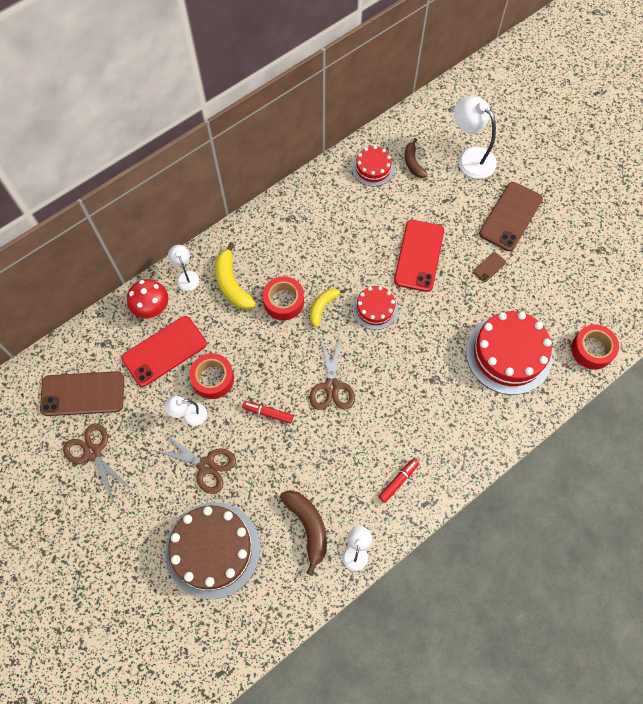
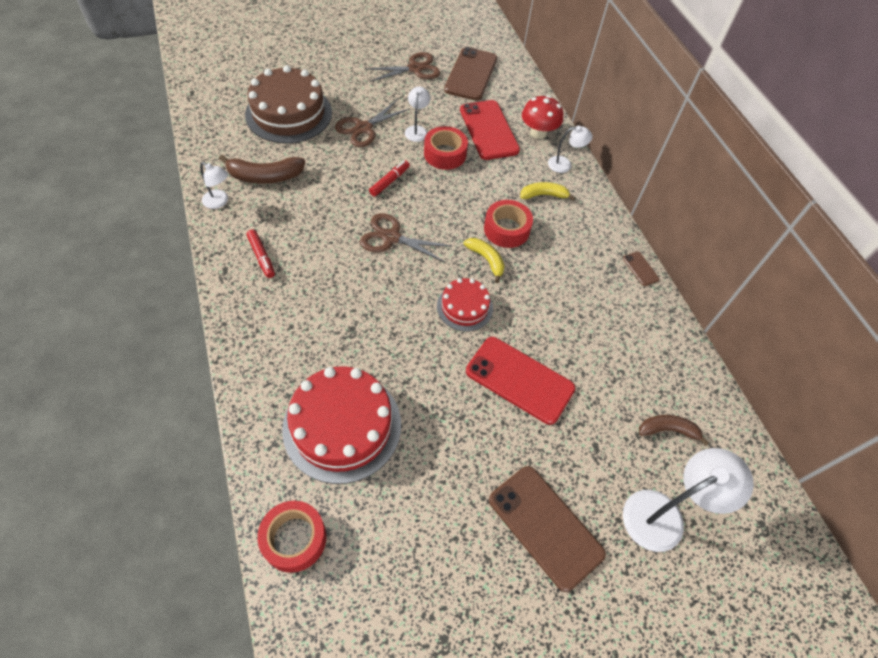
camera: 105 degrees right, 10 degrees down
(232, 284) = (543, 195): yellow banana -> yellow banana, size x0.65
(373, 168) = (668, 377): red cake -> none
(489, 267) = (473, 458): brown phone -> brown phone (640, 269)

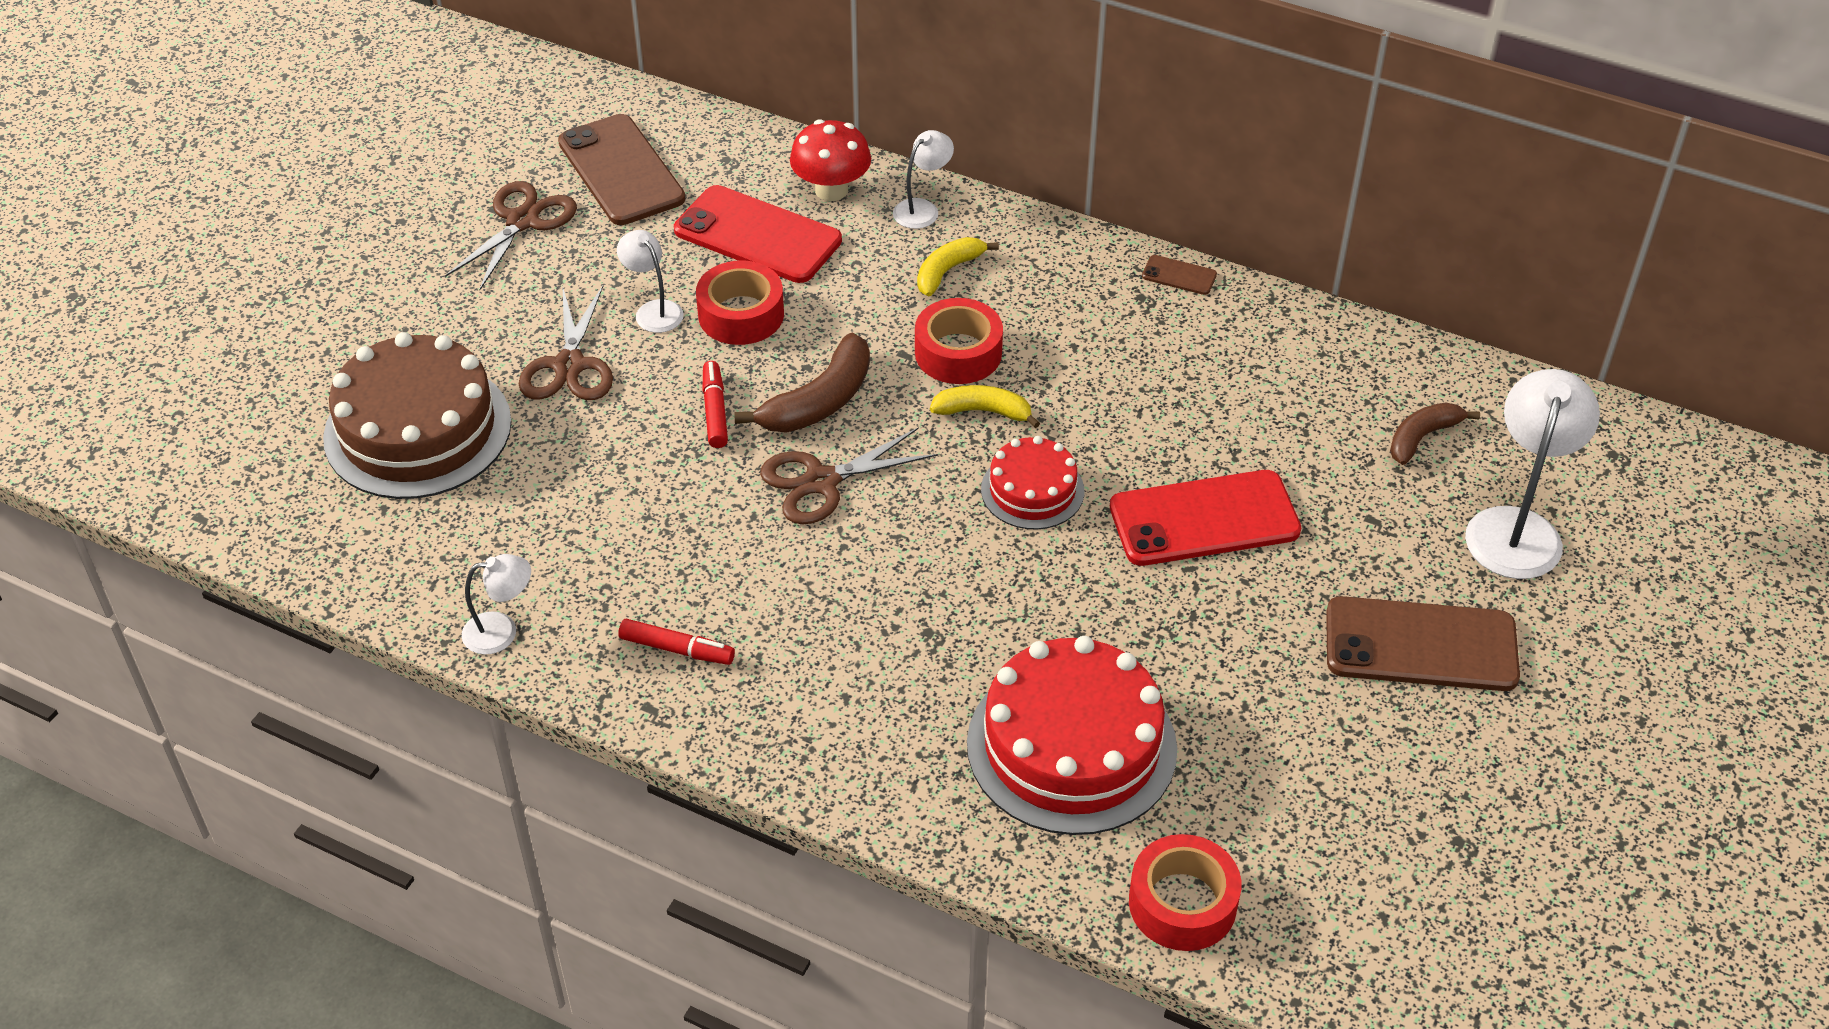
camera: 40 degrees left, 10 degrees down
(265, 176) = (518, 544): brown banana -> brown banana (819, 401)

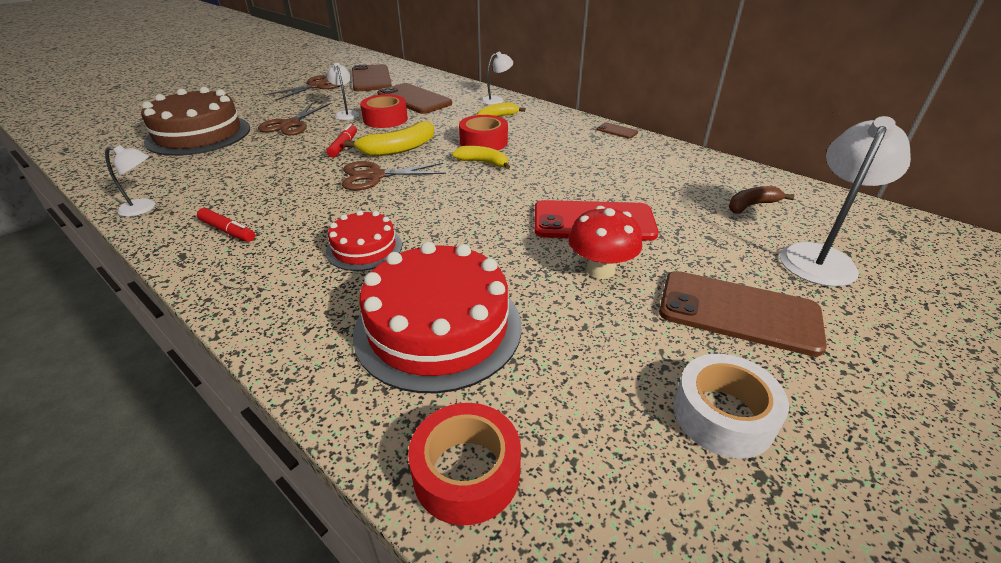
camera: 15 degrees right, 10 degrees down
(757, 235) = (414, 99): red phone -> brown phone
(819, 401) = (399, 149): brown banana -> yellow banana
(831, 190) = (458, 91): red mushroom -> red mushroom (600, 270)
(1032, 490) = (492, 195): red cake -> red cake (364, 248)
(1417, 786) = (723, 415): none -> white tape

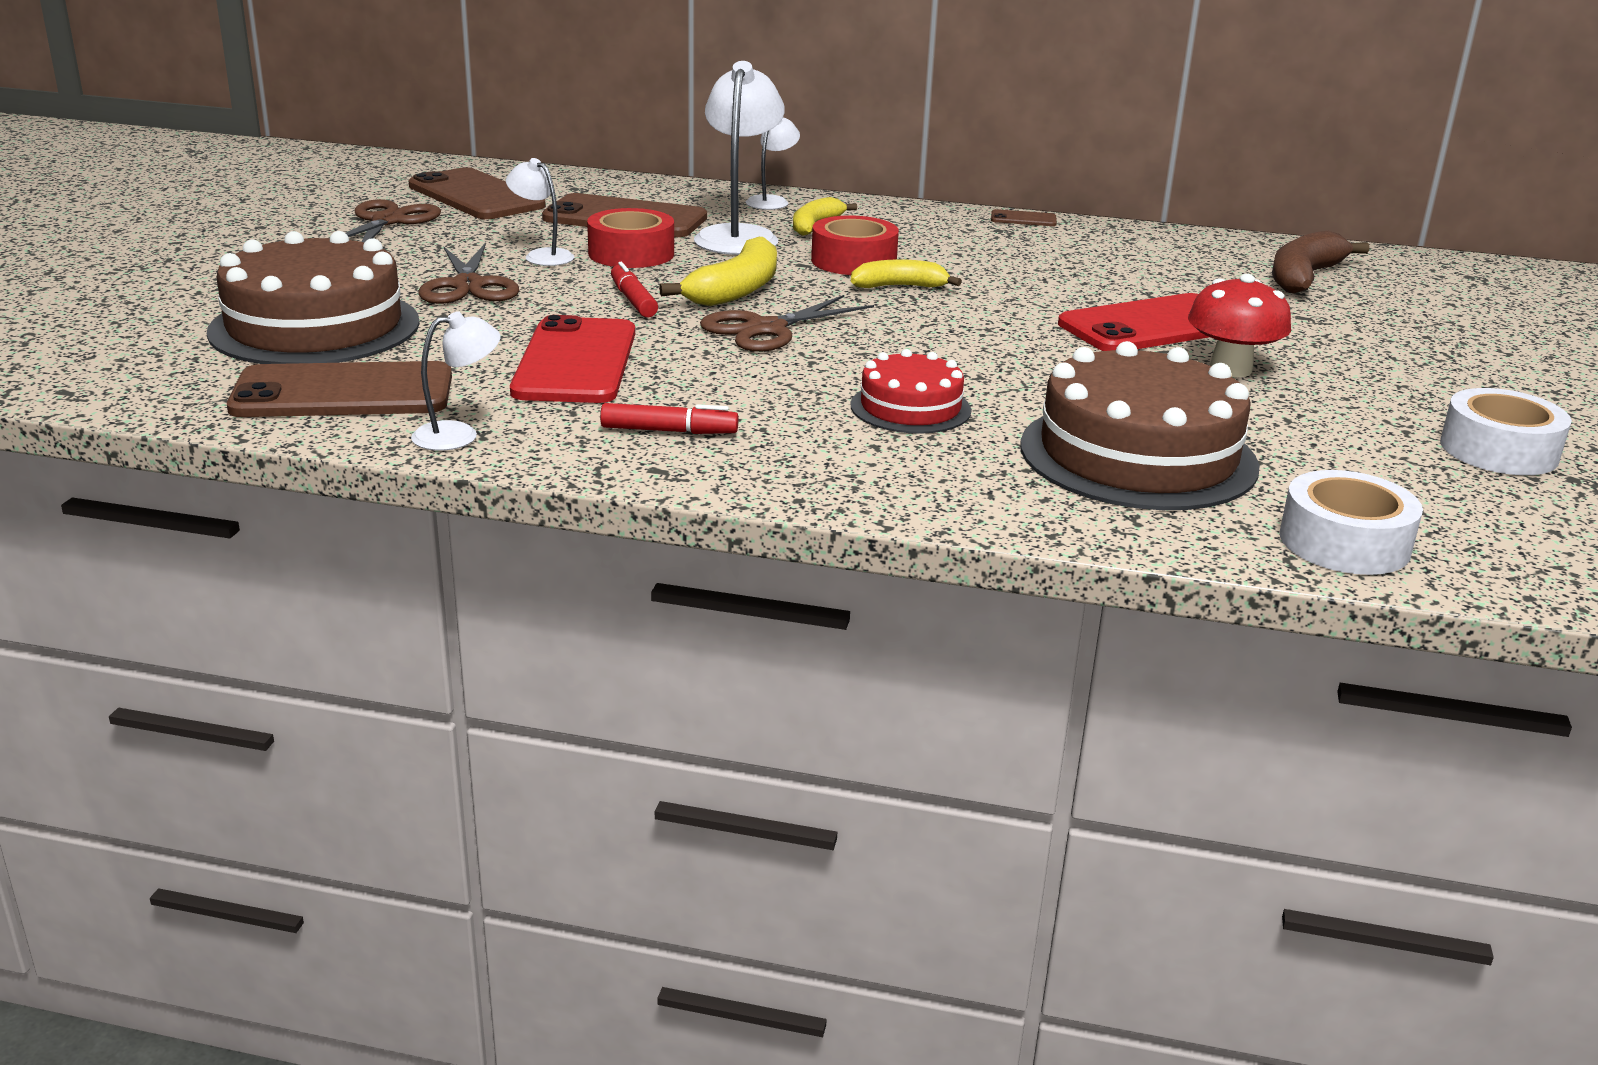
camera: 30 degrees left, 10 degrees down
(260, 177) = (575, 362): none -> red phone
(438, 327) = (1138, 455): red cake -> brown cake
(466, 472) = (1344, 543): red tape -> white tape
(738, 312) = (1415, 375): brown phone -> brown phone (343, 393)
(751, 205) = (1304, 277): brown banana -> brown banana, size x1.53
(820, 257) = (1431, 313): white lamp -> white lamp (739, 236)

